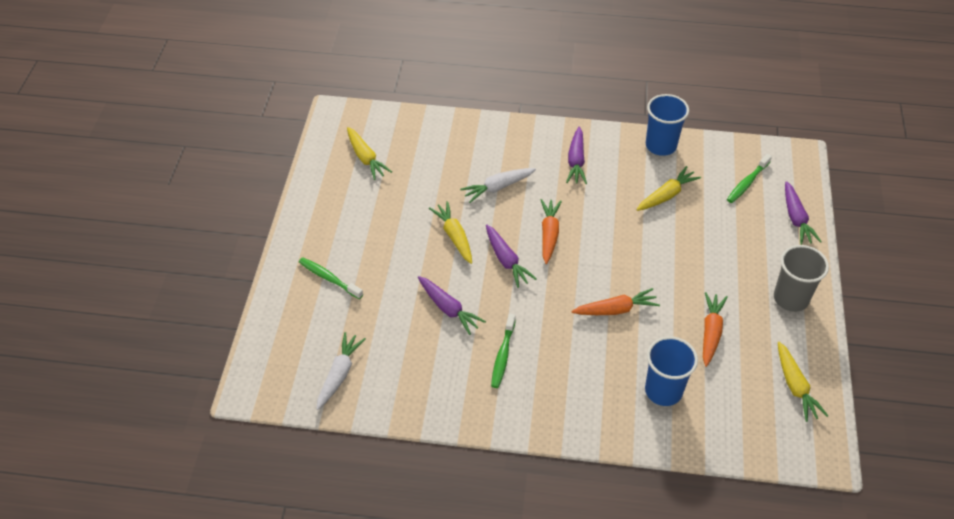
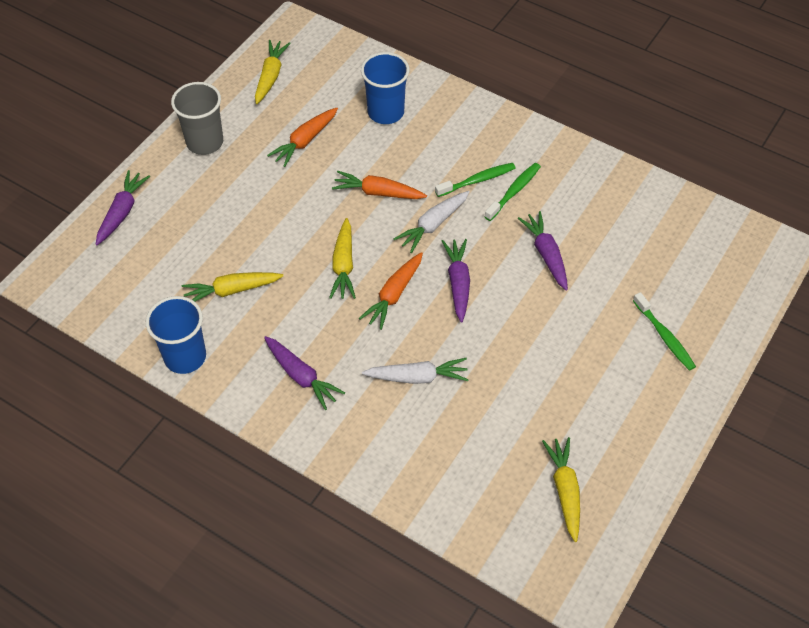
camera: 155 degrees left, 5 degrees up
(339, 374) = (683, 231): white carrot -> white carrot (433, 225)
(454, 236) = (501, 333): yellow carrot -> yellow carrot (343, 265)
(576, 161) = (301, 376): purple carrot -> purple carrot turned 105 degrees clockwise
(747, 183) = (132, 270): green toothbrush -> green toothbrush (477, 180)

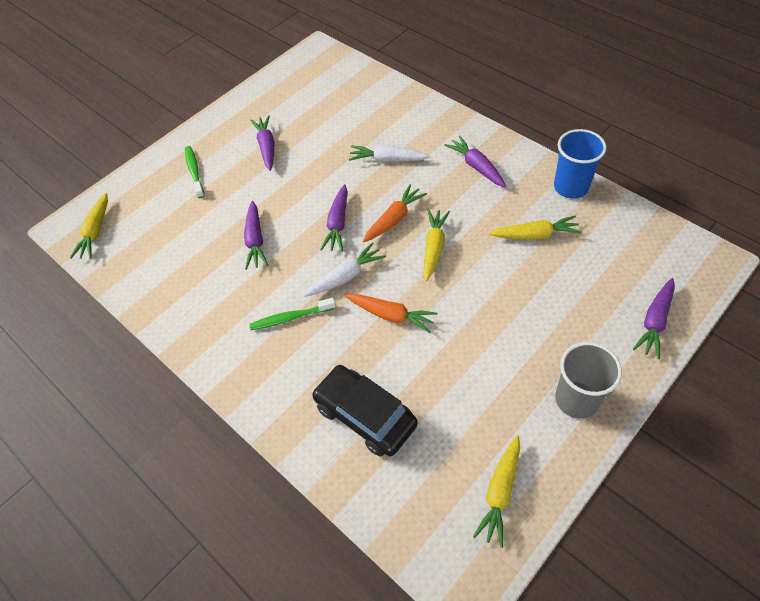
camera: 165 degrees left, 0 degrees up
(305, 141) = (461, 386): orange carrot -> none
(385, 112) = (365, 415): blue cup -> black car
(514, 191) = (260, 302): green toothbrush -> none
(565, 490) = (307, 92): yellow carrot -> yellow carrot (95, 231)
(585, 383) = (267, 147): none -> purple carrot

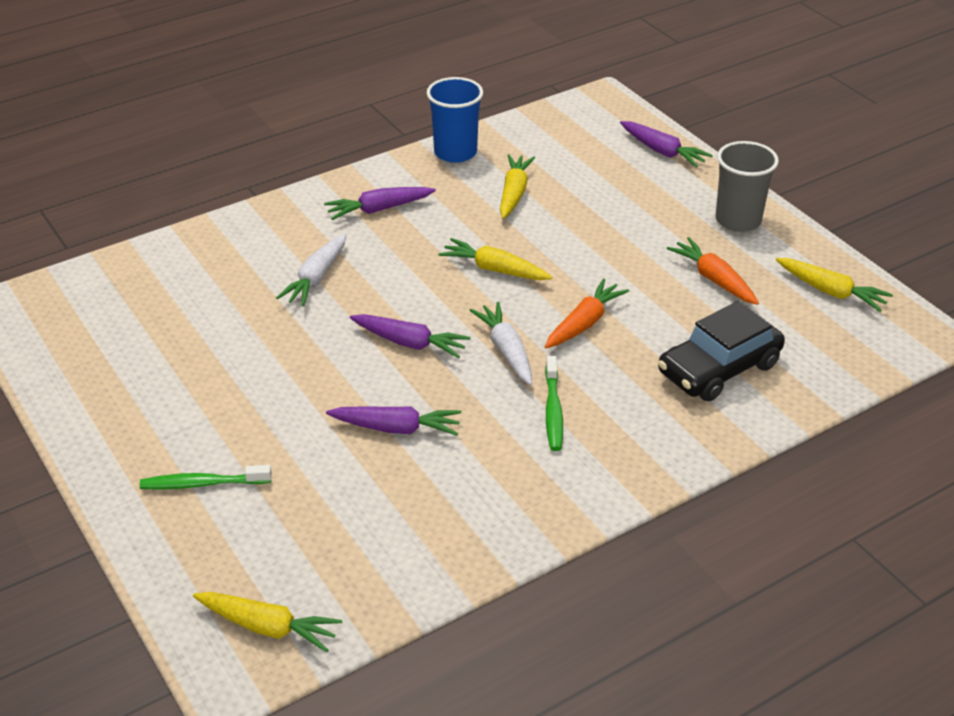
camera: 80 degrees left, 15 degrees down
(267, 147) = (204, 392): purple carrot -> none
(394, 219) = (429, 292): orange carrot -> orange carrot (714, 279)

